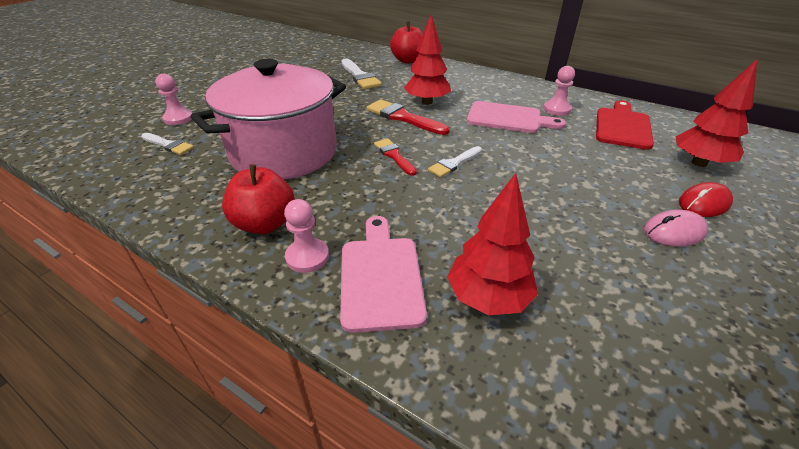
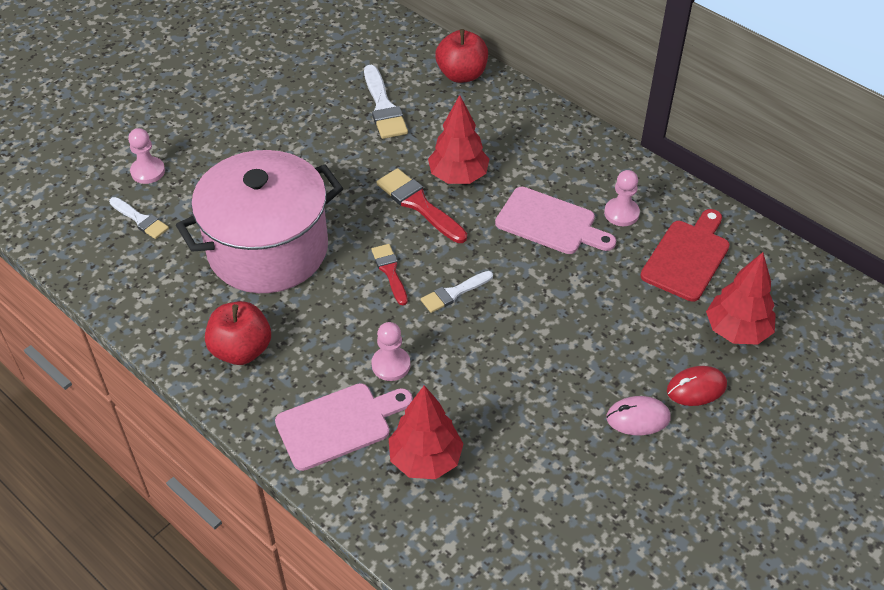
camera: 10 degrees right, 10 degrees up
(307, 257) = (277, 394): pink pawn -> pink pawn (391, 365)
(381, 276) = (339, 424): pink cutting board -> pink cutting board turned 60 degrees clockwise

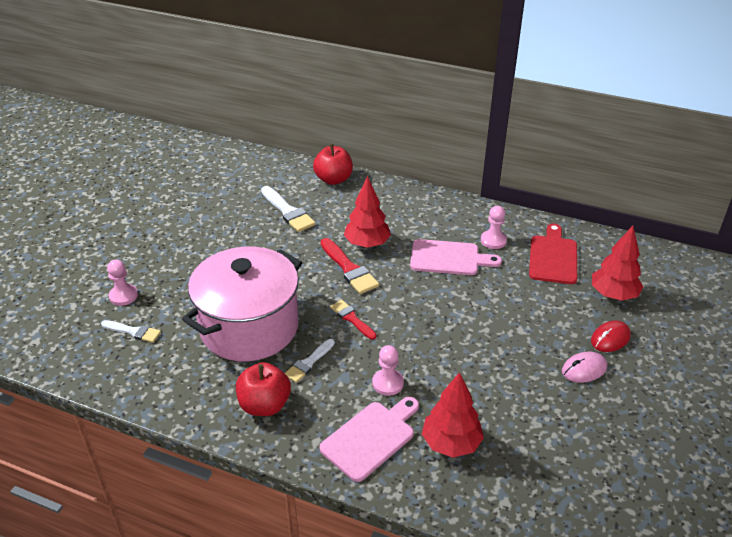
camera: 20 degrees left, 10 degrees down
(419, 204) = (349, 269): red brush -> red brush turned 150 degrees counterclockwise
(454, 293) = (407, 321): white brush -> white brush (309, 362)

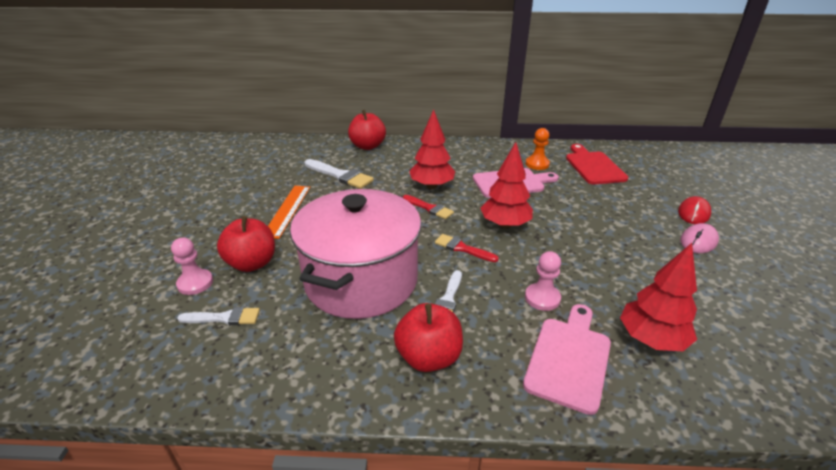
camera: 20 degrees left, 5 degrees down
(172, 288) = (252, 263): none -> red apple
(222, 241) = (287, 210): none -> orange ruler
(349, 269) = (429, 208): red brush -> red brush, size x0.64
(493, 241) = (537, 164): pink pawn -> orange pawn
(613, 295) = (663, 182): red tree -> red tree (505, 225)

